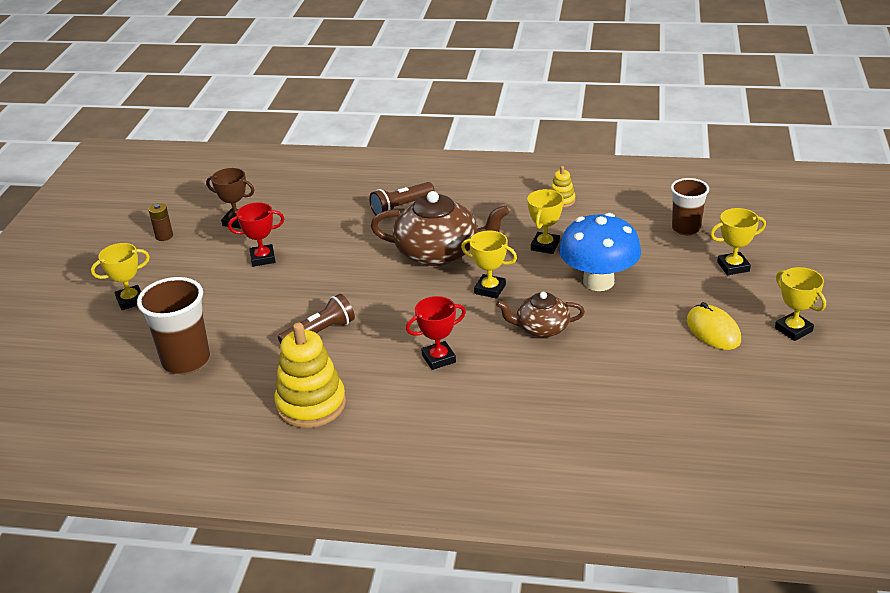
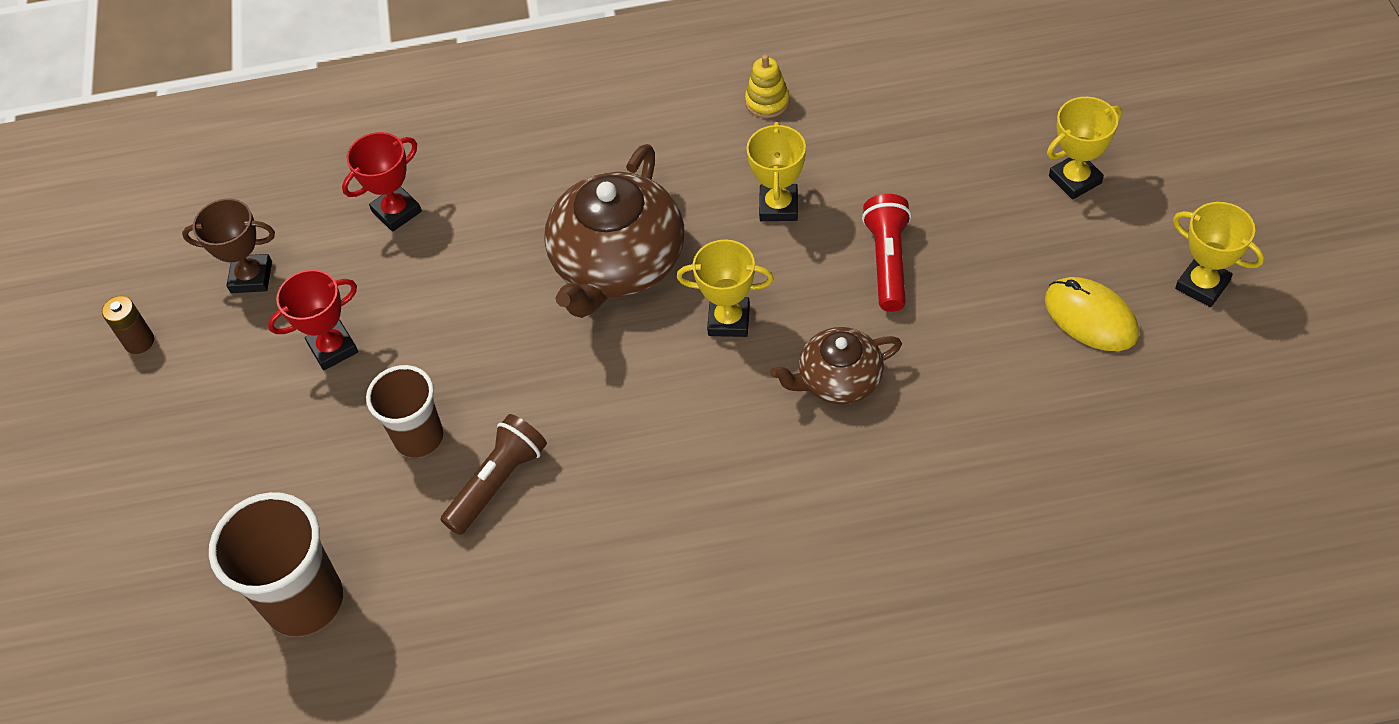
camera: 15 degrees left, 20 degrees up
(130, 300) = (149, 499): yellow trophy -> none
(311, 404) = (547, 633): yellow stacking toy -> none
(401, 207) = (515, 178): brown flashlight -> none
(438, 358) = (707, 484): red trophy -> red trophy (396, 211)
(439, 253) = (617, 263): brown teapot -> brown teapot turned 120 degrees clockwise
(598, 282) = (888, 261): blue mushroom -> red flashlight
(686, 228) = (978, 117): brown cup -> brown cup (419, 438)

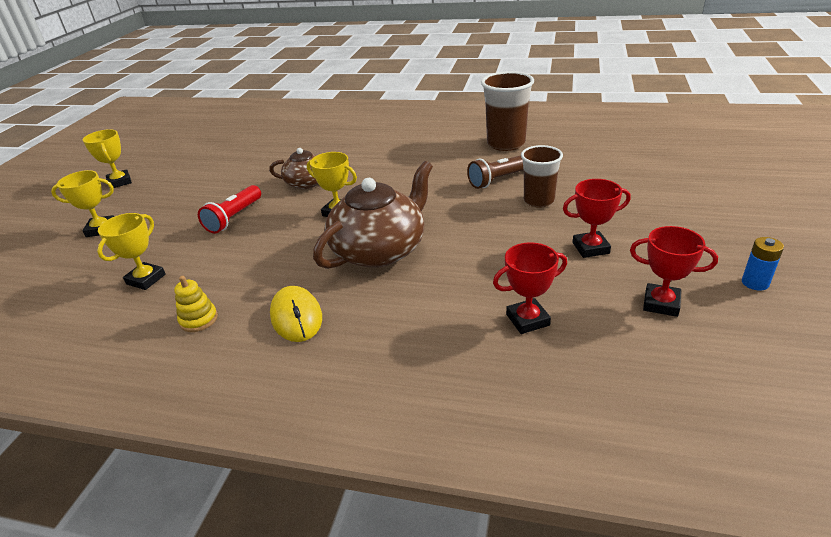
camera: 160 degrees left, 20 degrees down
(139, 341) = (755, 283): brown battery -> blue battery
(251, 277) = (661, 303): brown trophy -> red trophy
(305, 601) = (611, 161): brown cup -> brown cup (506, 144)
(778, 206) = (260, 255): yellow trophy -> yellow trophy (146, 279)
(1090, 317) = (177, 181): yellow mouse -> yellow mouse (296, 317)

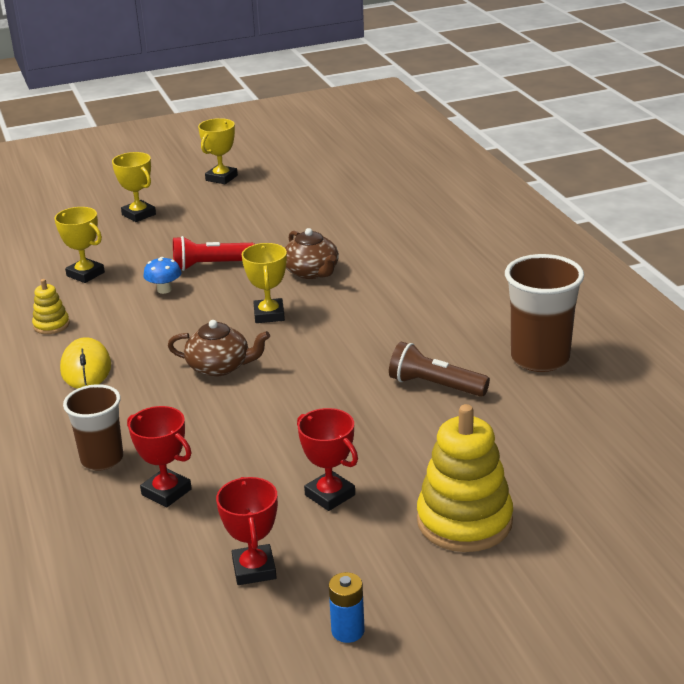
camera: 55 degrees right, 5 degrees down
(146, 279) = (85, 274): yellow trophy -> yellow trophy turned 45 degrees clockwise
(235, 246) = (164, 290): none -> blue mushroom
(296, 317) = (86, 368): yellow mouse -> yellow mouse turned 45 degrees counterclockwise
(380, 250) = (219, 367): brown teapot -> brown teapot, size x0.57
(538, 201) = (408, 429): brown cup -> brown cup (102, 459)
(655, 209) = (464, 521): none -> yellow stacking toy

